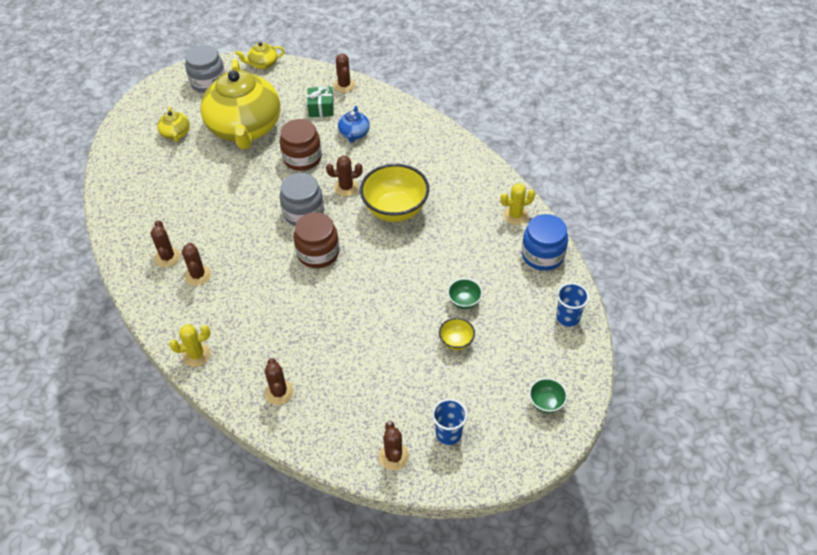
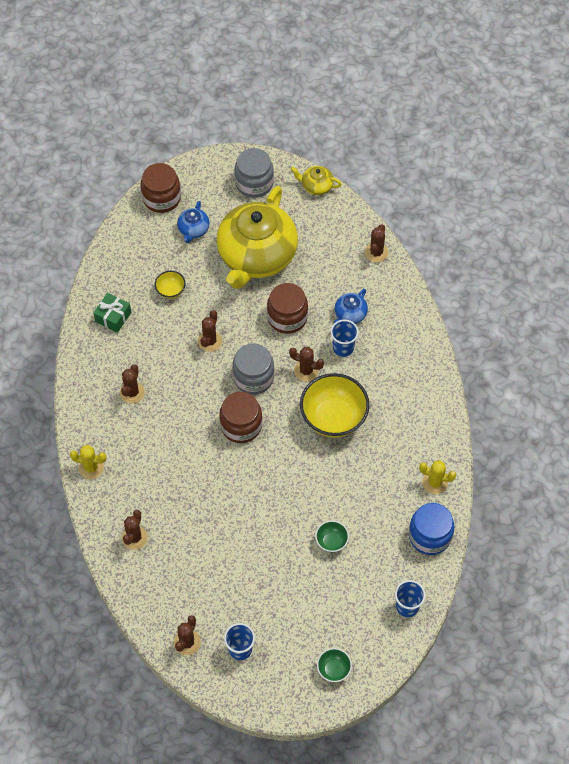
camera: 30 degrees right, 10 degrees up
(132, 124) = (161, 198): none -> brown jar
(167, 257) = (117, 360): brown cactus -> brown cactus (210, 341)
(176, 134) = (193, 230): yellow teapot -> blue teapot
(321, 108) = (338, 268): green gift -> green gift (113, 317)
(366, 158) = (343, 348): none -> blue cup
(456, 341) = (300, 574): yellow bowl -> yellow bowl (171, 291)

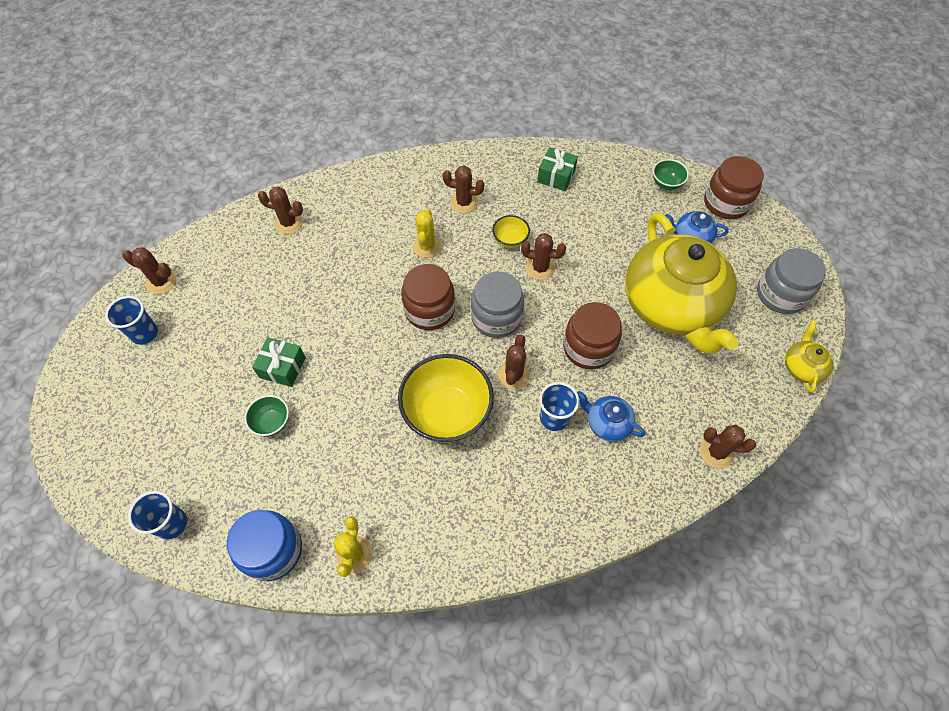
camera: 85 degrees right, 0 degrees up
(91, 467) = (371, 178): yellow cactus -> yellow cactus (427, 246)
(171, 291) = (601, 224): yellow bowl -> yellow bowl (510, 240)
(256, 256) = (671, 306): yellow teapot -> yellow teapot turned 120 degrees counterclockwise
(283, 536) = (282, 367): none -> green gift
(333, 669) = (101, 436): green bowl -> green bowl (666, 184)

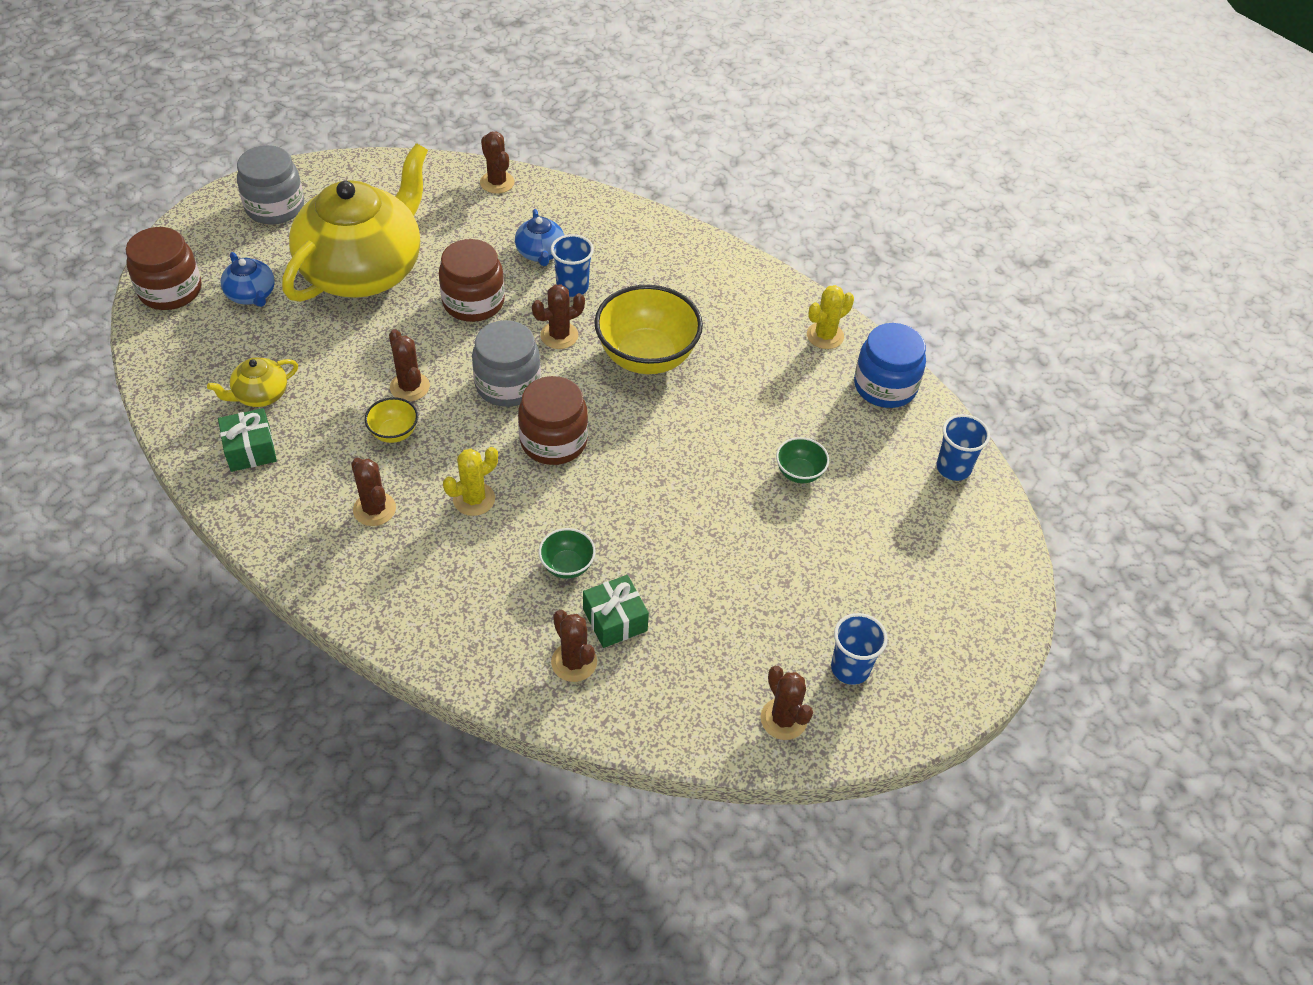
camera: 135 degrees left, 10 degrees down
(282, 367) = (743, 510): green gift -> green gift (615, 620)
(666, 184) = (179, 349): green bowl -> green bowl (567, 565)
(802, 367) = (354, 167): yellow teapot -> yellow teapot (260, 395)

